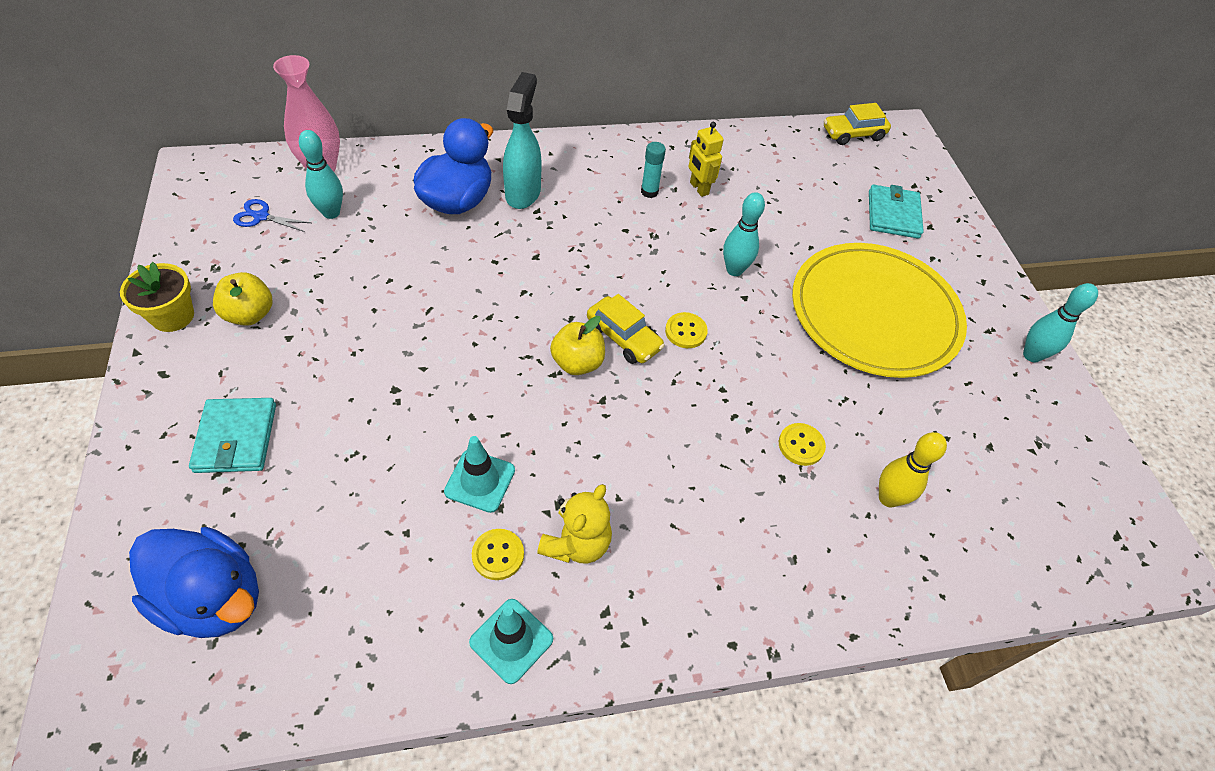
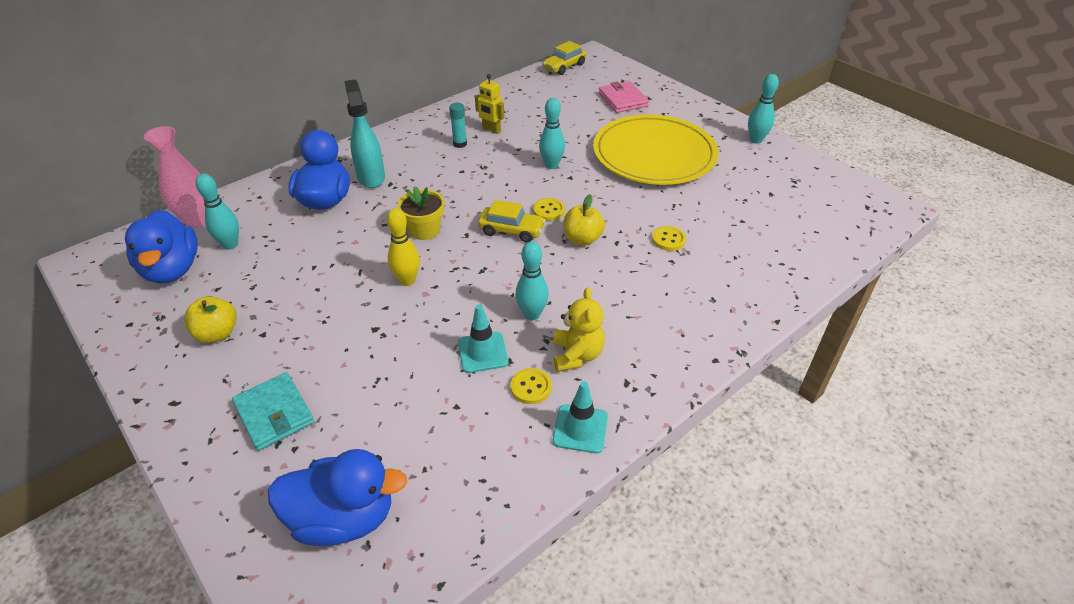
camera: 25 degrees left, 10 degrees down
(173, 316) = (150, 363): yellow flower pot -> yellow flower pot (424, 230)
(261, 216) = (172, 269): blue scissors -> blue duck
(566, 461) = (532, 314): none -> turquoise bowling pin
(577, 362) = (492, 257): yellow apple -> yellow apple (582, 239)
(888, 498) = (739, 243): yellow bowling pin -> yellow bowling pin (407, 280)
(893, 214) = (622, 100): turquoise wallet -> pink wallet

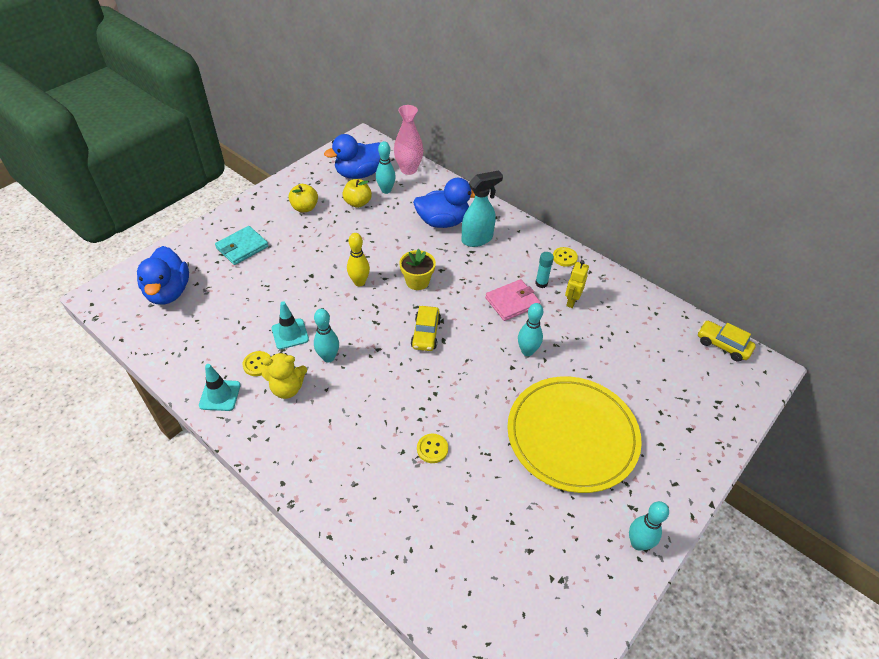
camera: 80 degrees right, 5 degrees up
(549, 210) = (458, 356): yellow button -> yellow button (564, 257)
(582, 239) = (422, 382): yellow apple -> yellow apple (357, 203)
(622, 100) = (673, 403): pink wallet -> pink wallet (512, 302)

